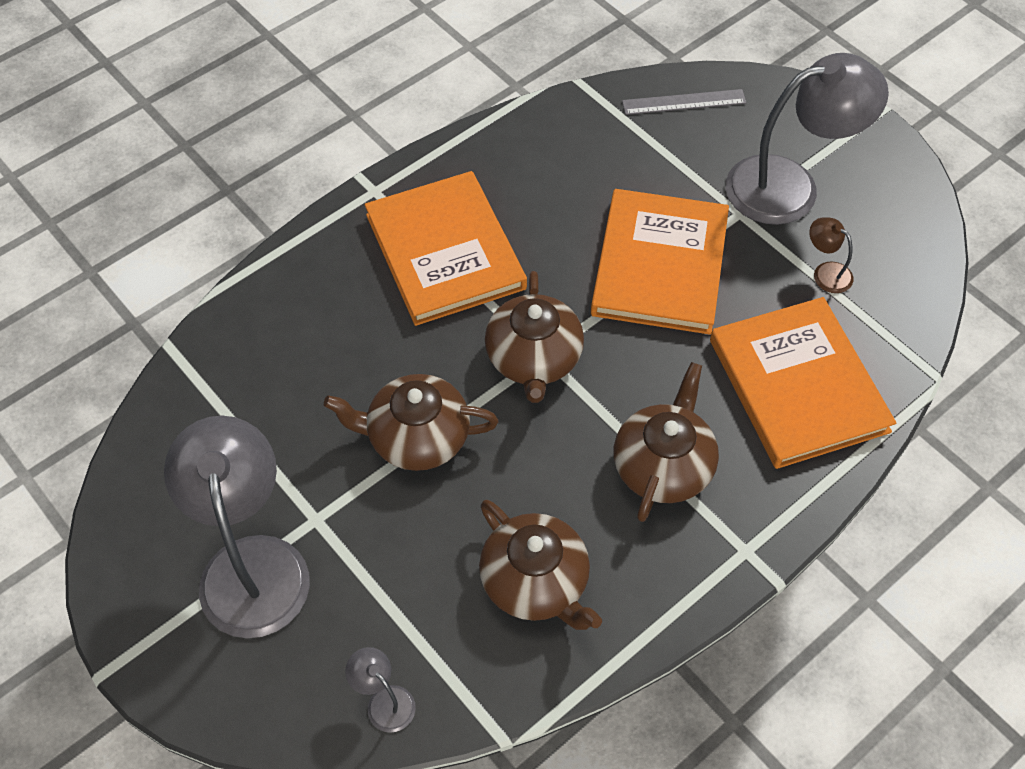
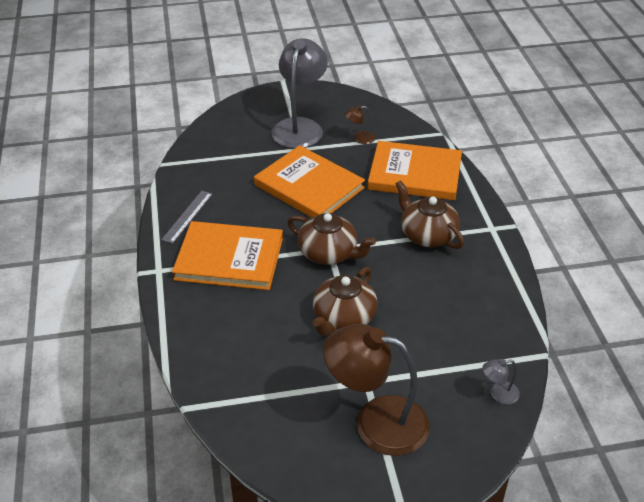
camera: 60 degrees left, 15 degrees down
(251, 563) = (376, 421): grey lamp -> brown lamp
(536, 582) = (464, 306): brown teapot -> none
(684, 102) = (215, 136): grey ruler -> grey ruler (187, 216)

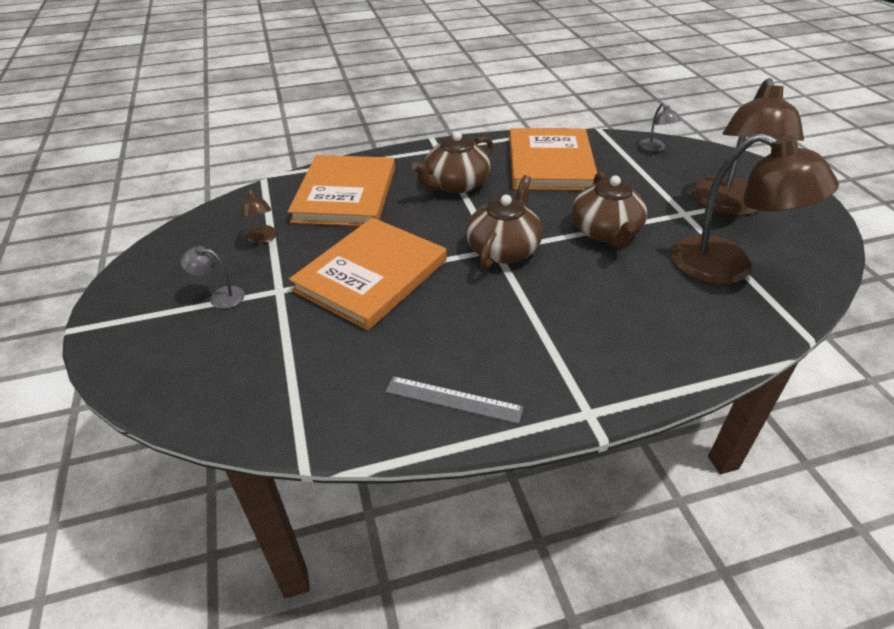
camera: 95 degrees left, 0 degrees up
(229, 258) = (538, 336): orange book -> orange book (550, 163)
(281, 386) = (727, 267): none -> brown lamp
(300, 127) = (220, 297): grey lamp -> grey lamp, size x0.41
(343, 318) = (606, 232): brown teapot -> brown teapot turned 60 degrees clockwise

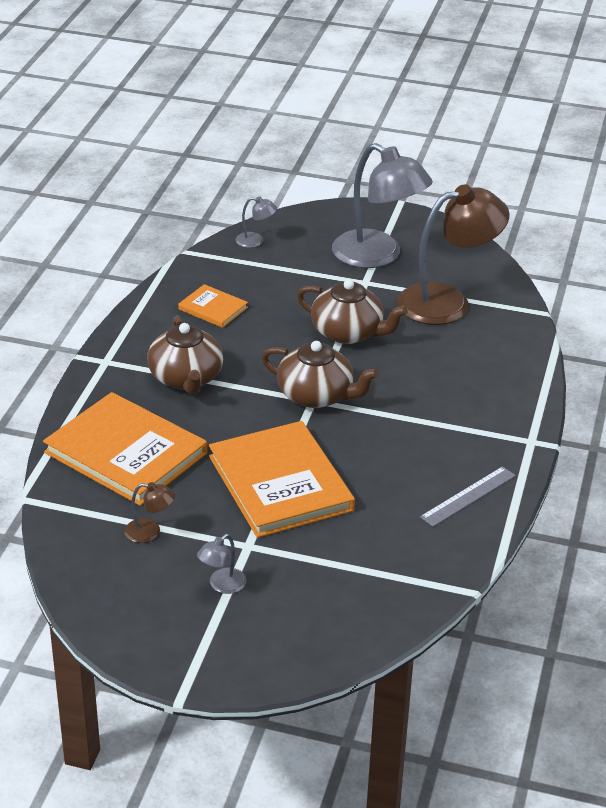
camera: 60 degrees left, 5 degrees down
(503, 249) = (317, 395): brown teapot -> brown teapot turned 150 degrees clockwise
(550, 163) = (213, 308): orange book -> orange book, size x0.48
(729, 206) = (378, 256): brown lamp -> grey lamp

